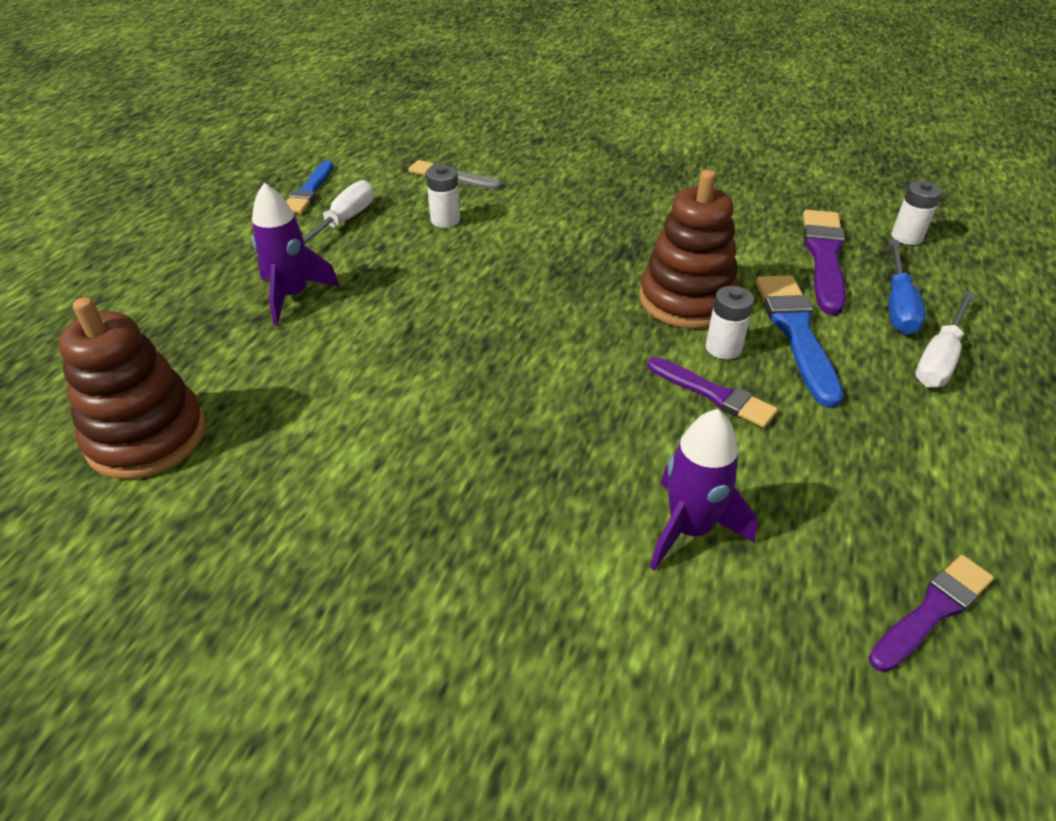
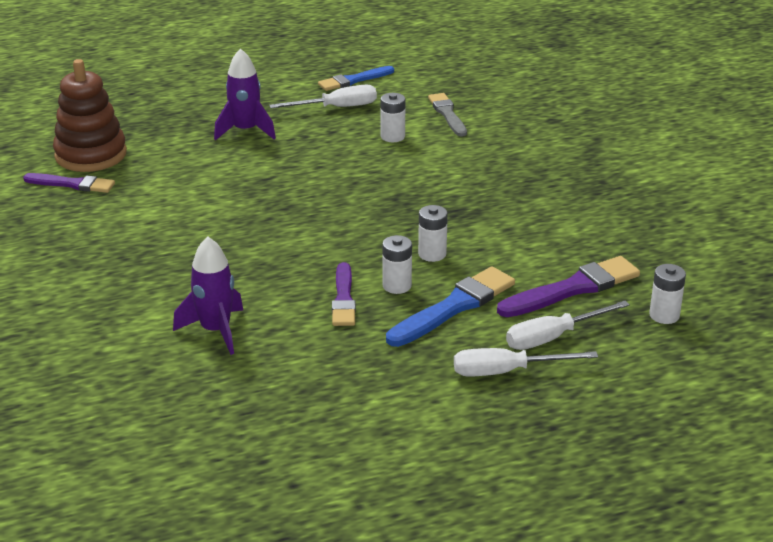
camera: 50 degrees right, 10 degrees down
(686, 300) = (432, 254): brown stacking toy -> white battery
(898, 305) = (553, 337): blue screwdriver -> white screwdriver
(932, 611) = (245, 427): purple brush -> purple brush (72, 184)

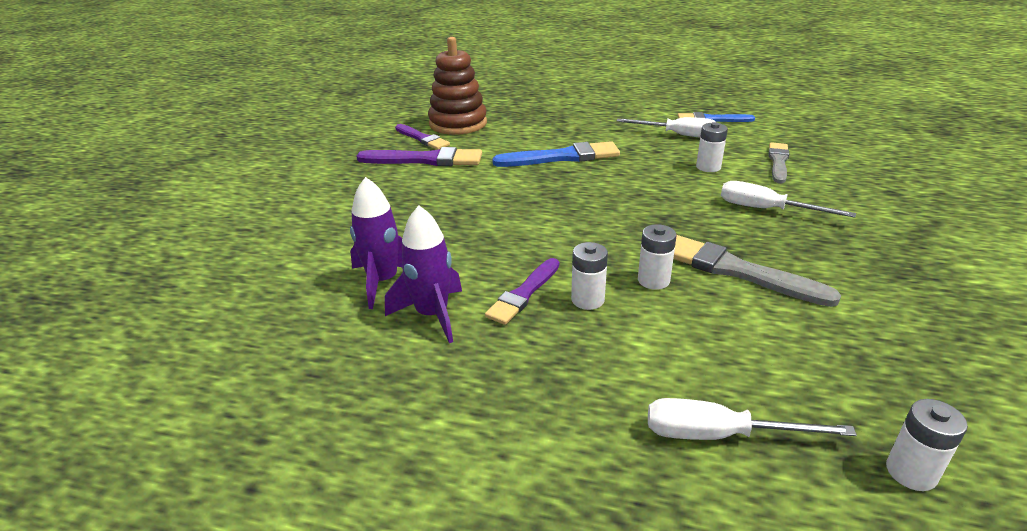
camera: 35 degrees right, 0 degrees up
(245, 131) = (586, 134): purple rocket -> purple rocket (432, 315)
(454, 307) = (627, 345): blue brush -> blue brush (562, 157)
(486, 226) = (737, 271): none -> grey brush
(506, 371) = (621, 456): white screwdriver -> white screwdriver (766, 209)
(572, 288) = (793, 379): purple brush -> purple brush (425, 160)

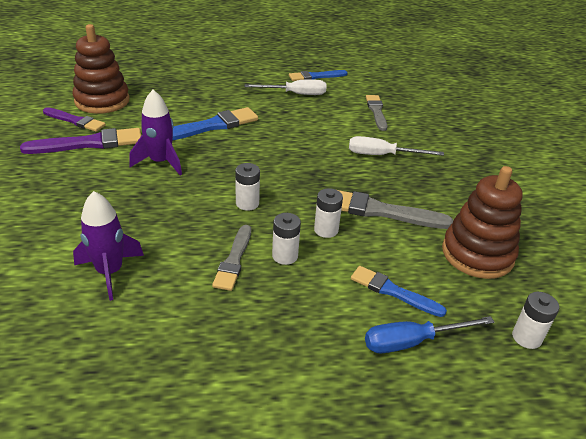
camera: 25 degrees left, 5 degrees up
(432, 315) = (168, 294): purple rocket -> purple rocket (160, 162)
(524, 294) = (234, 260): purple brush -> grey brush
(708, 167) = (329, 122): white battery -> white battery (247, 203)
(716, 367) = (393, 291): none -> blue brush
(719, 435) = (412, 341): white screwdriver -> blue screwdriver
(866, 345) = (477, 254): none -> brown stacking toy

